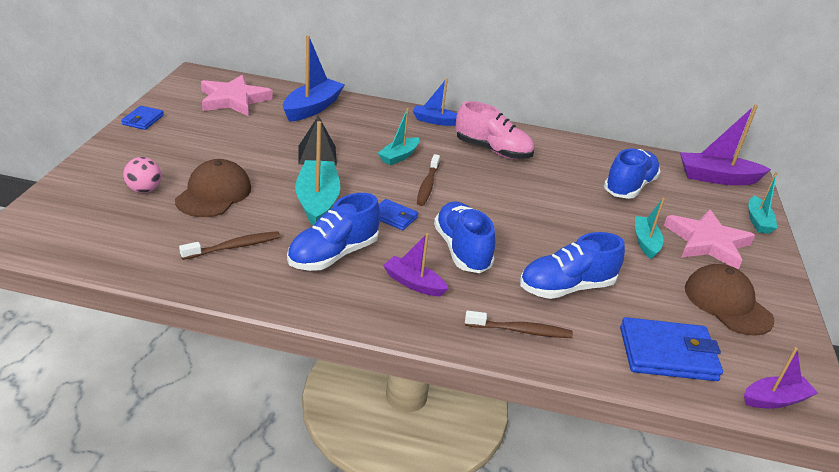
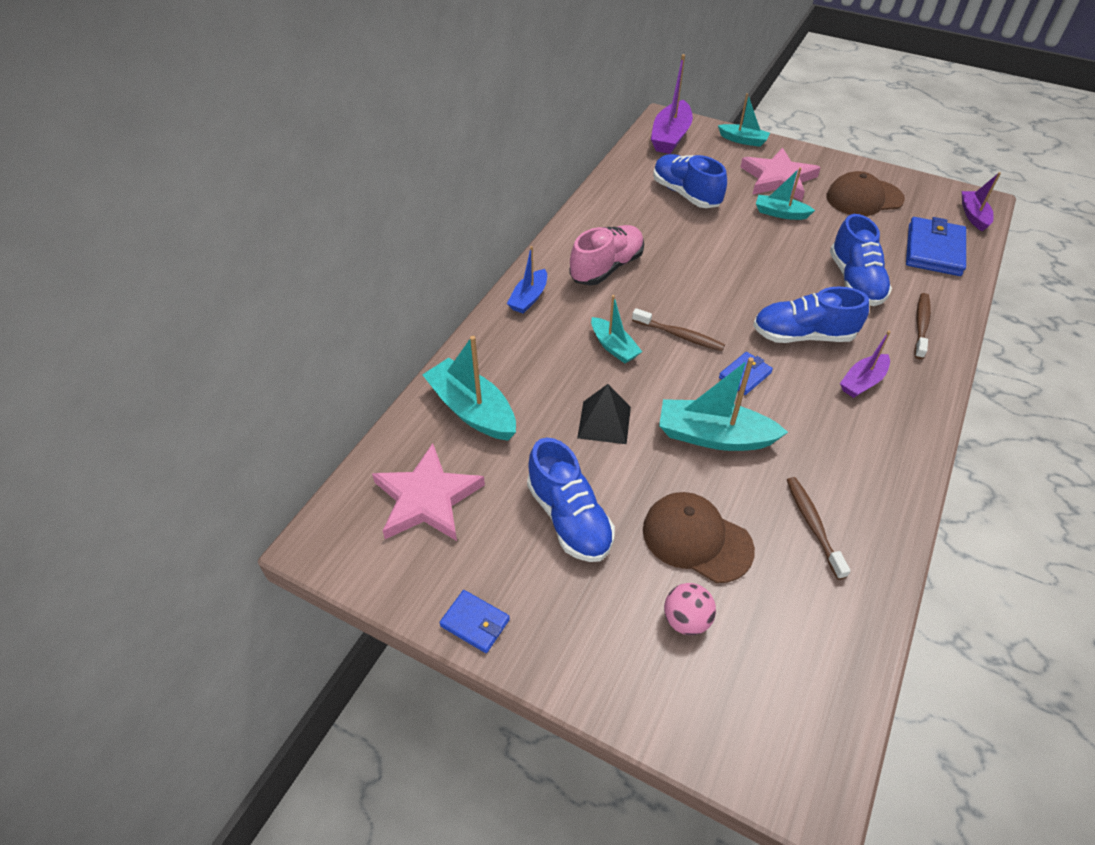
camera: 70 degrees left, 15 degrees up
(312, 108) = (472, 410): blue boat -> turquoise boat
(333, 255) = (820, 437): blue shoe -> blue shoe (569, 518)

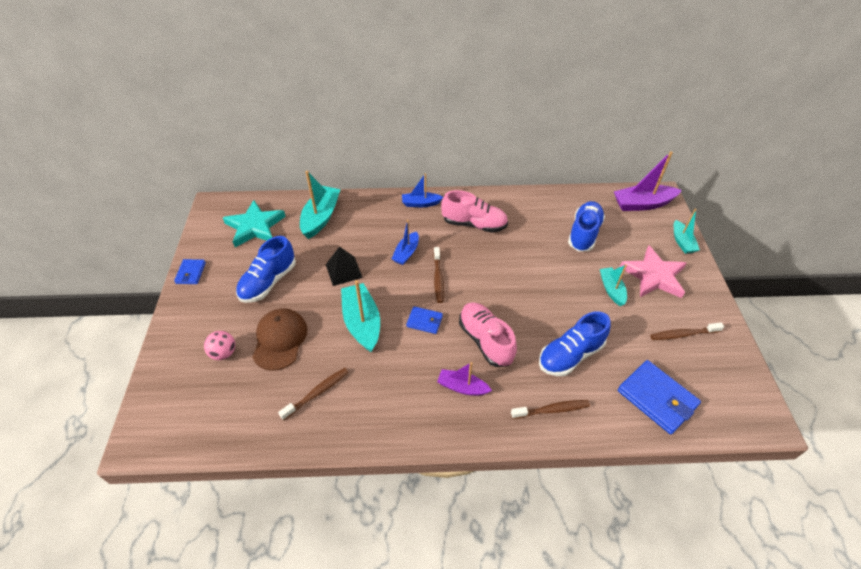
camera: 60 degrees right, 0 degrees up
(427, 498) = (255, 226): pink star -> turquoise star
(614, 347) = (406, 253): turquoise boat -> blue boat
(803, 335) = (485, 340): blue shoe -> pink shoe
(864, 198) = (683, 334): brown cap -> brown toothbrush
(933, 250) = (656, 398): blue wallet -> blue wallet turned 60 degrees clockwise
(973, 215) = (737, 418): purple boat -> none

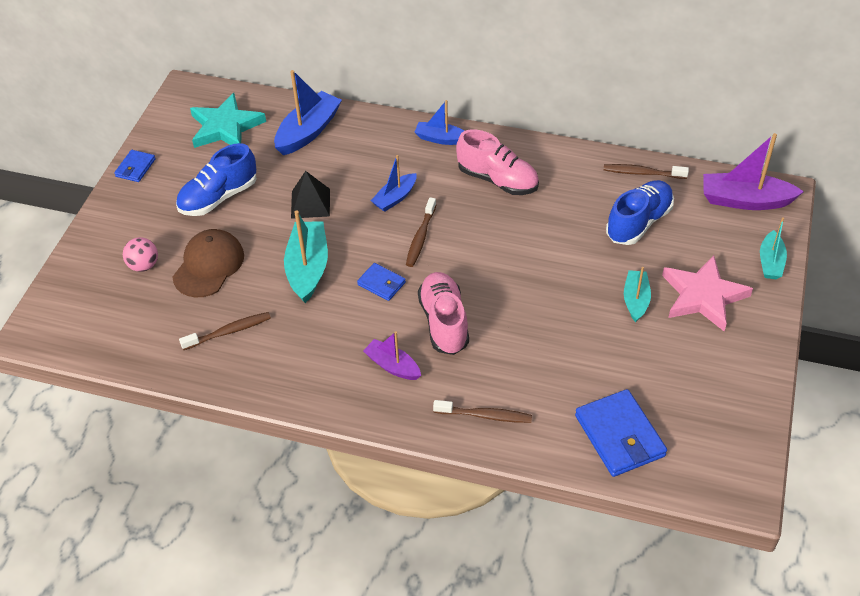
camera: 20 degrees right, 0 degrees up
(321, 217) = (308, 131): turquoise boat -> blue boat
(570, 355) = (539, 363): blue shoe -> none
(683, 334) = (698, 374): brown toothbrush -> brown toothbrush (642, 173)

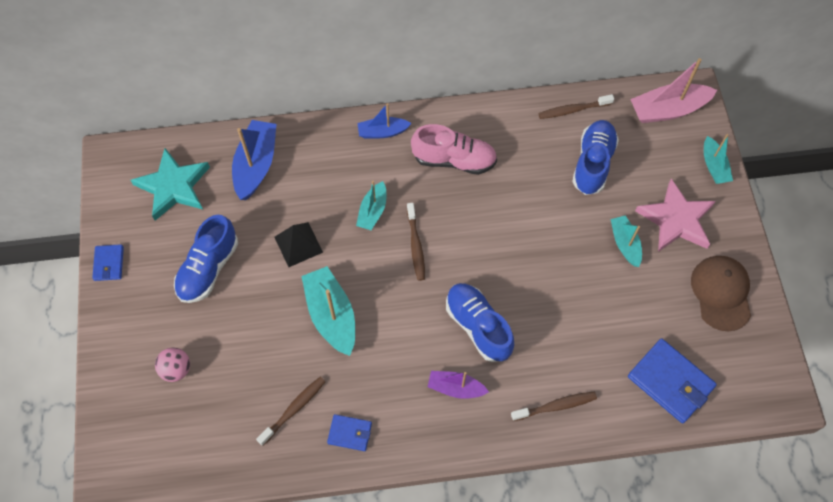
camera: 25 degrees left, 15 degrees up
(209, 265) = (238, 346): brown cap -> brown cap (721, 293)
(381, 283) = (405, 307): blue wallet -> blue wallet (350, 433)
(395, 198) = (372, 211): blue boat -> turquoise boat
(444, 322) = (478, 326): pink shoe -> blue shoe
(745, 200) = (668, 110): purple boat -> pink boat

